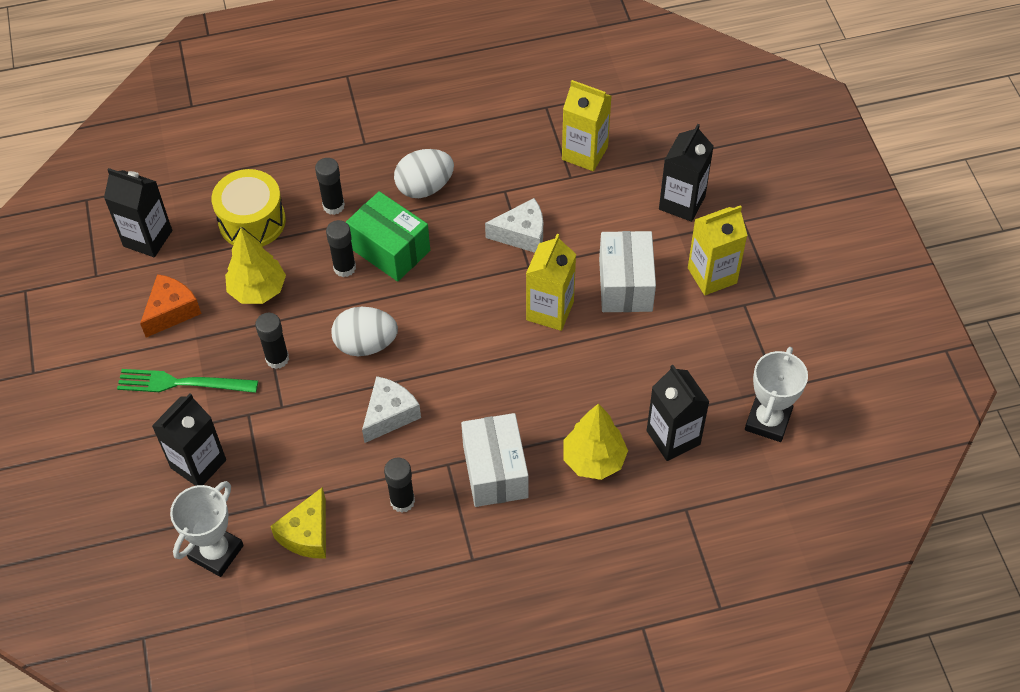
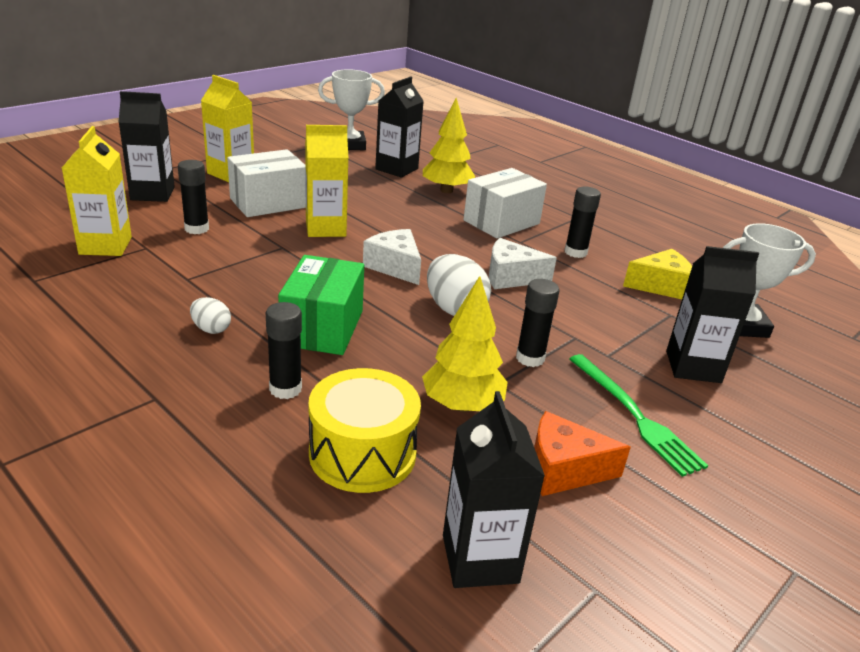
camera: 125 degrees left, 25 degrees down
(344, 268) = (373, 351): black glue stick -> black glue stick (197, 229)
(425, 187) = (211, 329): white egg -> white egg, size x0.55
(522, 234) = (244, 257): white cheese -> white cheese (395, 266)

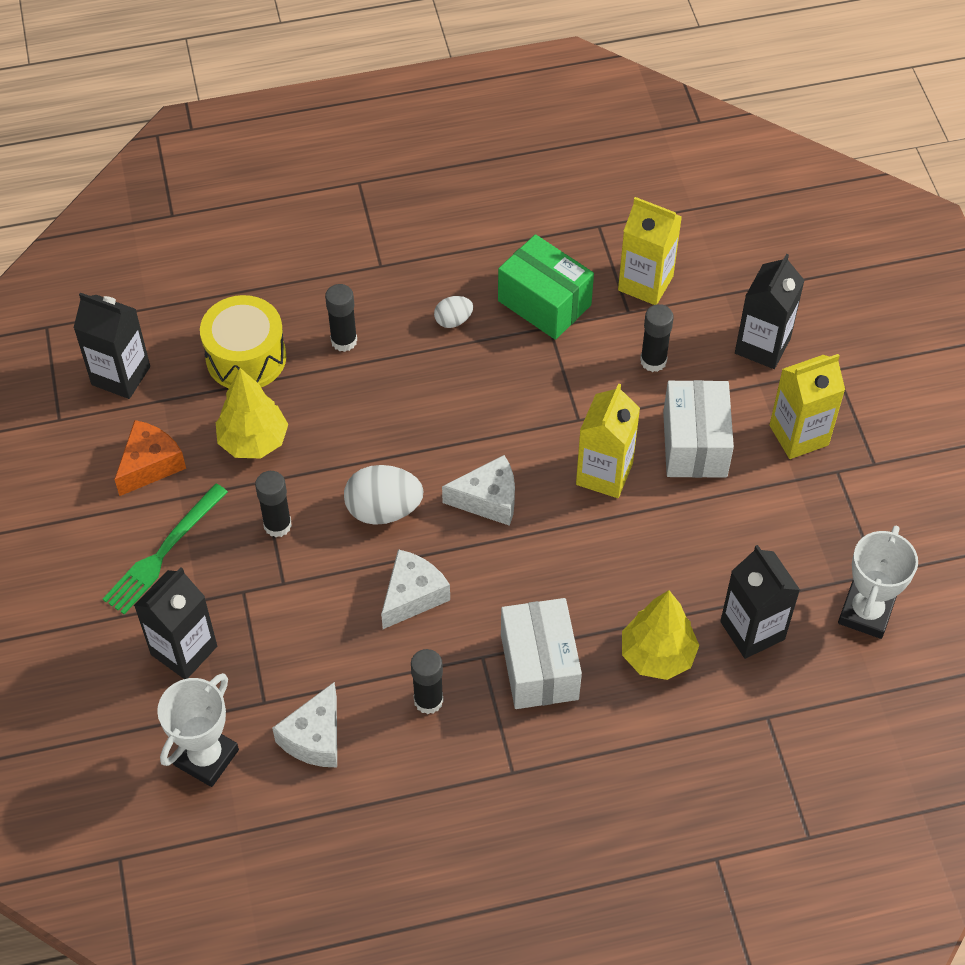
camera: 125 degrees right, 25 degrees up
(322, 328) = (412, 395): green box -> green box (544, 303)
(635, 416) = (163, 552): green fork -> green fork turned 60 degrees counterclockwise
(661, 286) = (314, 738): yellow cheese -> white cheese

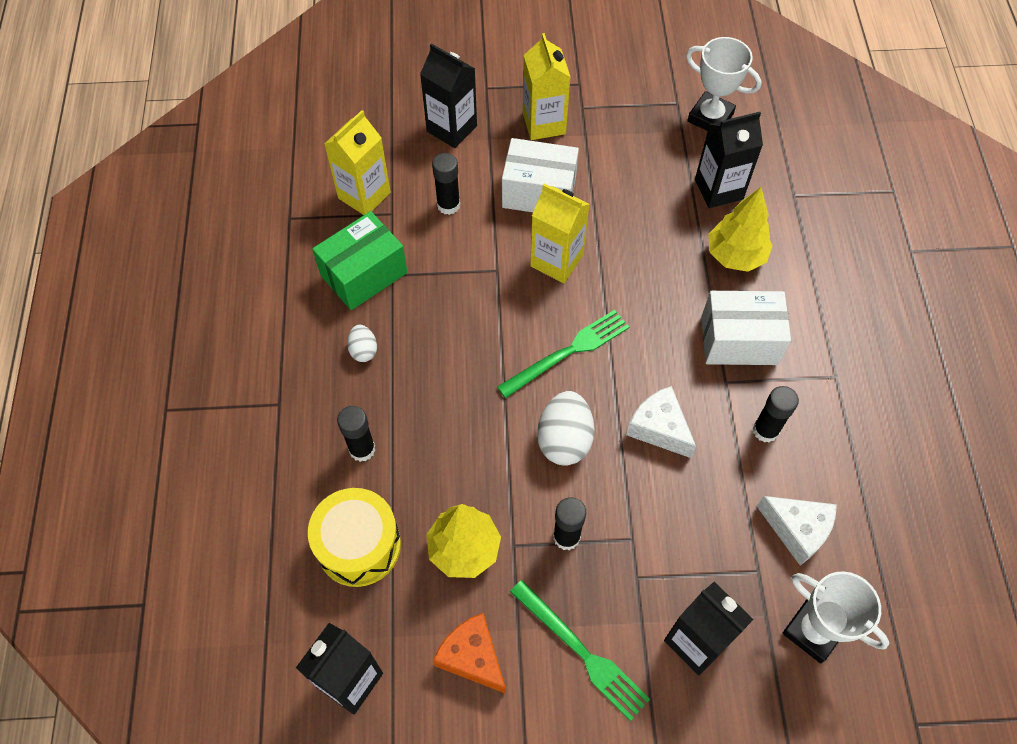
camera: 80 degrees left, 5 degrees up
(488, 499) = (568, 352): white cheese -> green fork

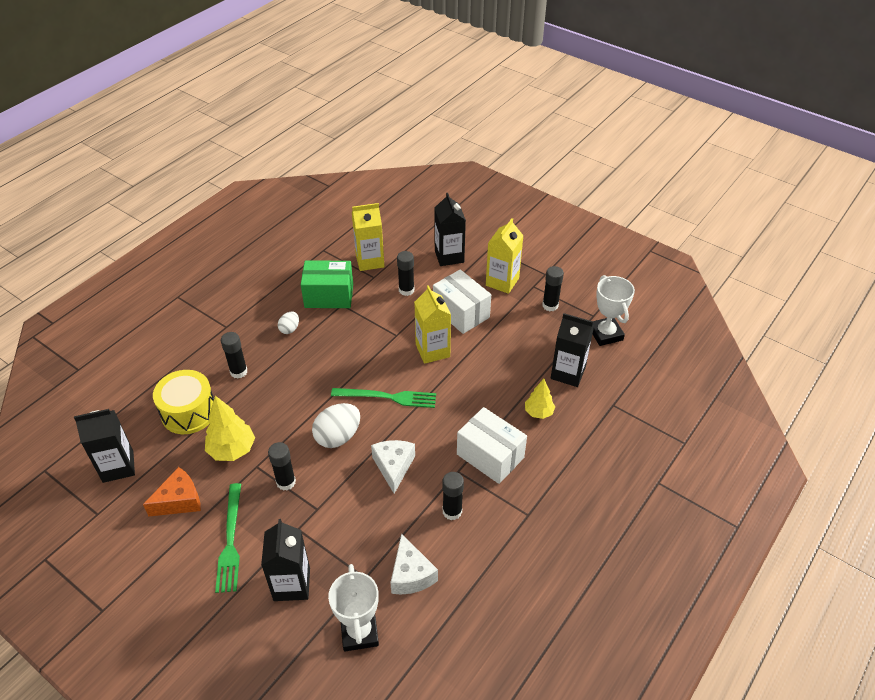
camera: 40 degrees right, 15 degrees down
(472, 657) = (179, 500): orange cheese -> orange cheese turned 60 degrees clockwise
(623, 120) = (550, 305): none -> black glue stick
(735, 255) = (538, 412): yellow tree -> yellow tree, size x0.64

